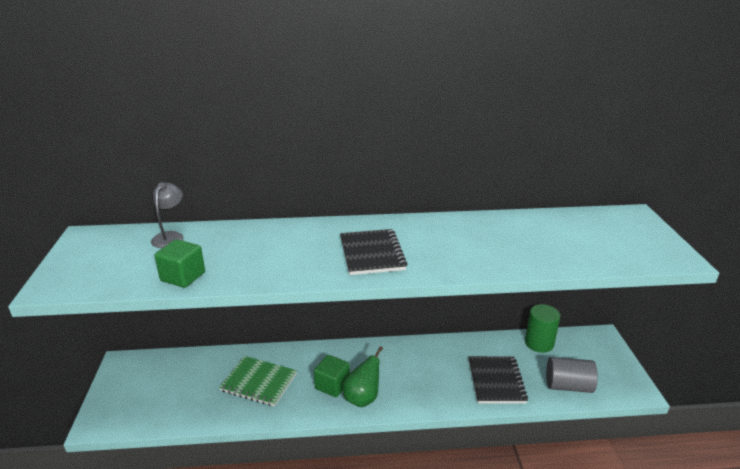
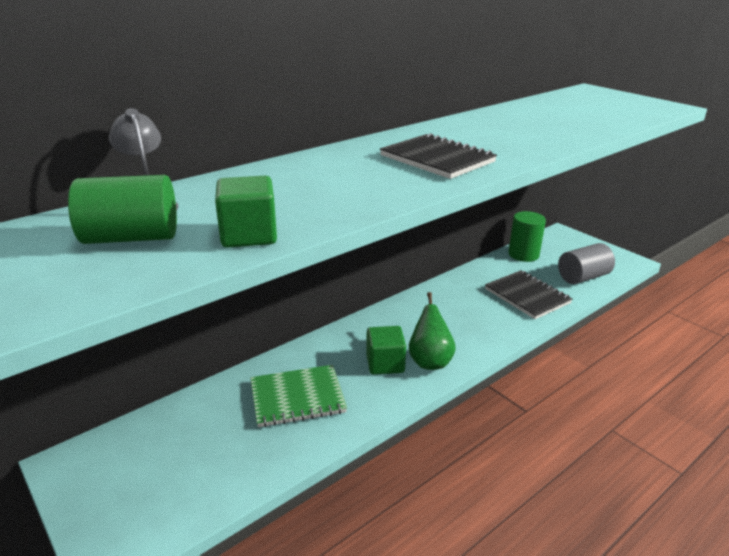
camera: 35 degrees left, 0 degrees up
(135, 257) = (131, 238): none -> green cylinder

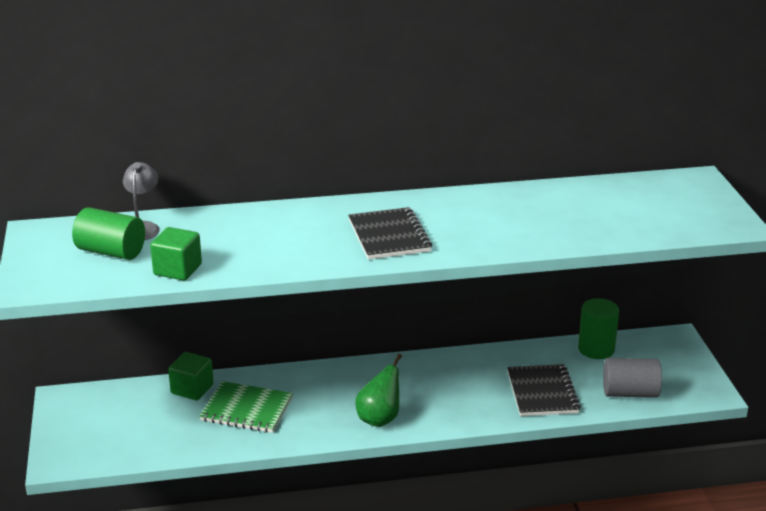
camera: 30 degrees right, 0 degrees up
(385, 363) = (340, 408): green cube -> green cube (192, 389)

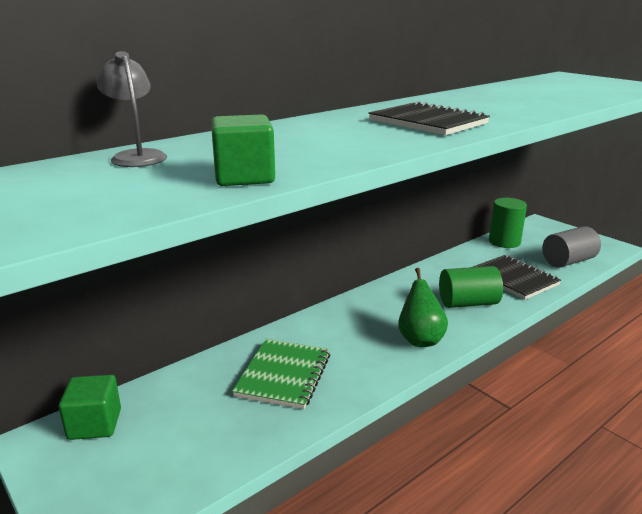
camera: 30 degrees left, 5 degrees down
(111, 252) = (120, 180): green cylinder -> green cylinder (468, 303)
(192, 389) = (202, 375): green cube -> green cube (95, 424)
(246, 409) = (284, 375): green notebook -> green notebook turned 60 degrees counterclockwise

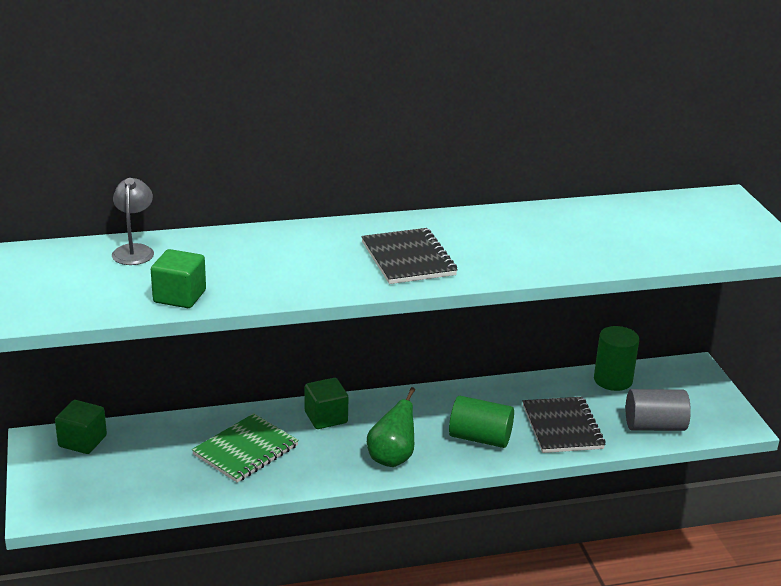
camera: 25 degrees right, 5 degrees up
(330, 324) = (326, 417): none -> green cube

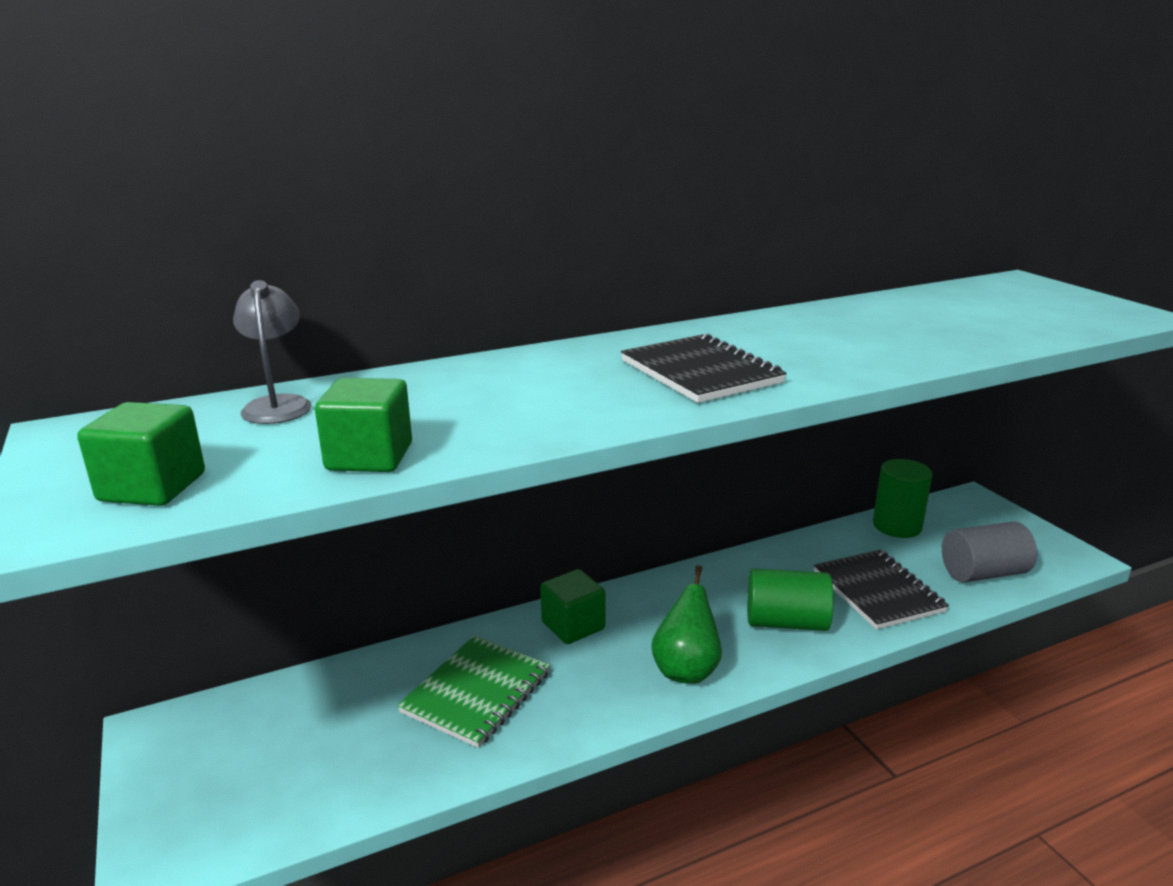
camera: 10 degrees left, 5 degrees down
(82, 441) = (224, 719): green cube -> green cube (152, 487)

